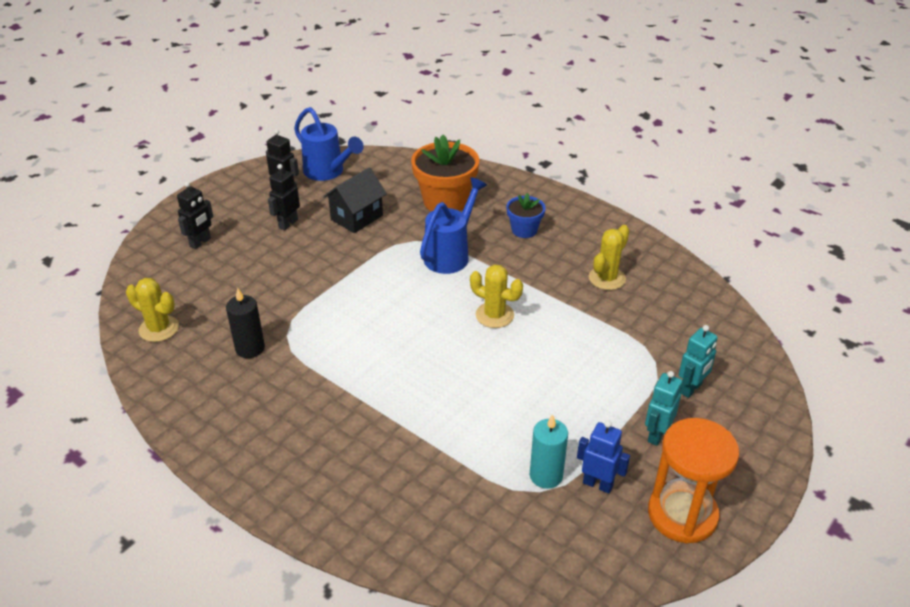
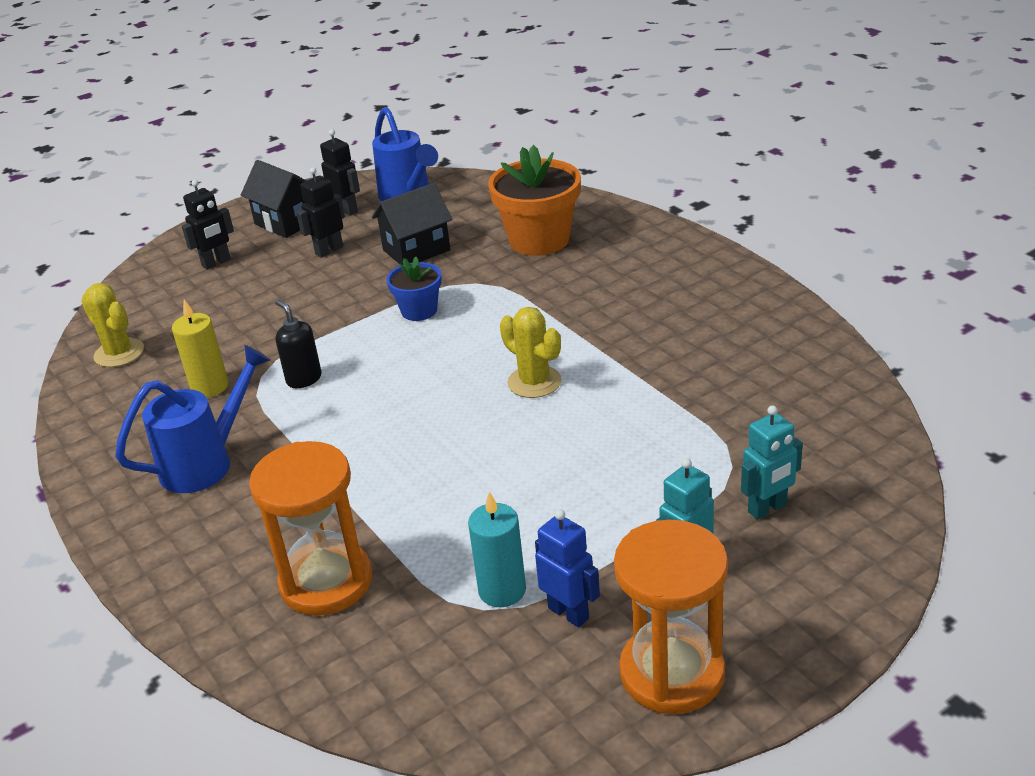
camera: 20 degrees right, 5 degrees down
(241, 202) = (286, 222): none -> black house
(250, 348) = (209, 387): black candle -> yellow candle
(322, 333) = (304, 379): none -> black soap dispenser
(419, 490) = (326, 581): none -> orange hourglass
(450, 255) = (513, 303): blue watering can -> blue watering can (205, 463)
(524, 230) = (627, 282): blue flower pot -> blue flower pot (419, 311)
(607, 278) = (713, 352): yellow cactus -> none

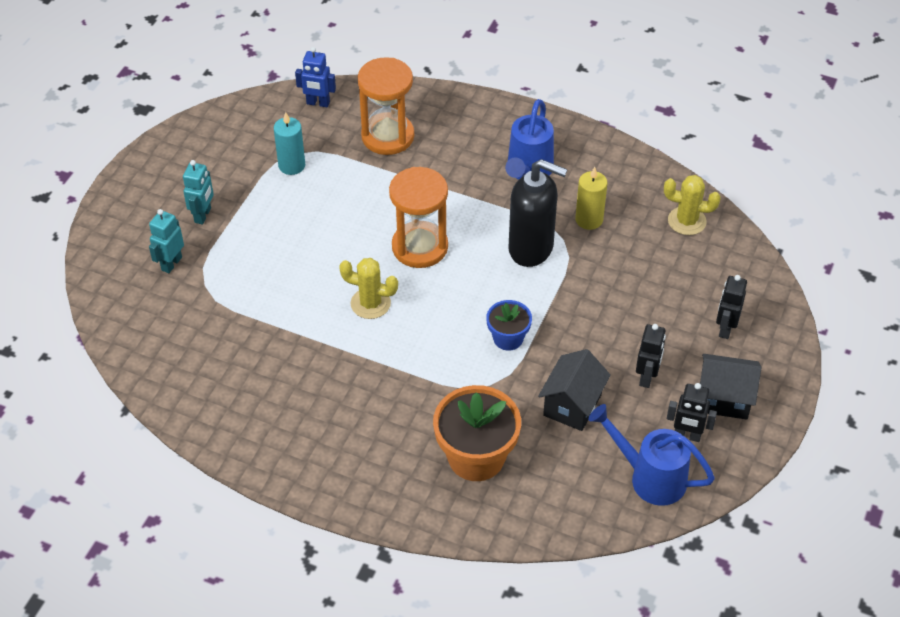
camera: 145 degrees right, 15 degrees up
(304, 379) = (531, 248): black soap dispenser -> black soap dispenser, size x1.95
(569, 613) = (249, 167): blue robot -> blue robot (318, 103)
(672, 673) = (183, 159): orange hourglass -> orange hourglass (420, 247)

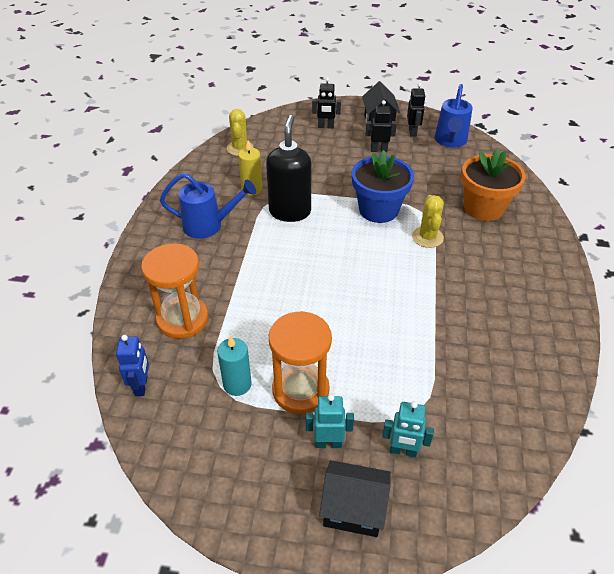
camera: 105 degrees left, 5 degrees down
(370, 303) = (382, 287): yellow cactus -> yellow cactus (427, 237)
(420, 247) = (310, 271): orange hourglass -> orange hourglass (300, 390)
(508, 338) = (378, 210): blue flower pot -> blue flower pot, size x1.79
(572, 405) = (417, 175): black house -> black house (353, 509)

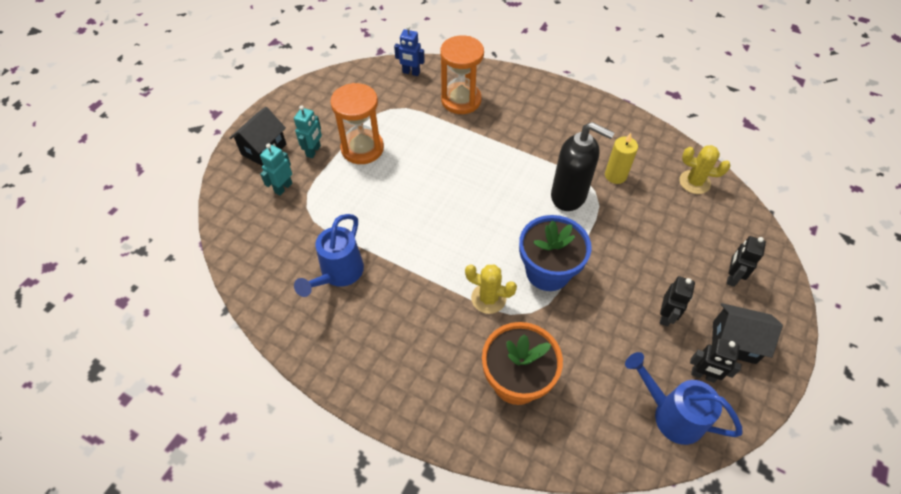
camera: 110 degrees right, 10 degrees up
(208, 225) = (567, 133): blue watering can -> blue watering can (338, 274)
(237, 384) = (386, 117): turquoise candle -> none

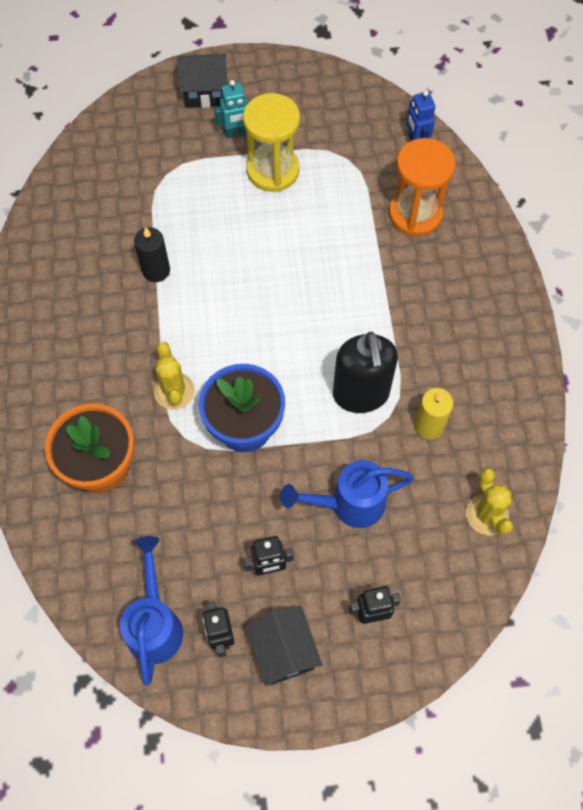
camera: 55 degrees right, 10 degrees up
(283, 188) = (173, 140): turquoise robot -> none
(338, 274) = (111, 251): blue watering can -> blue watering can (349, 504)
(362, 148) = (273, 170): orange hourglass -> yellow hourglass
(380, 255) = (156, 270): none -> black candle

